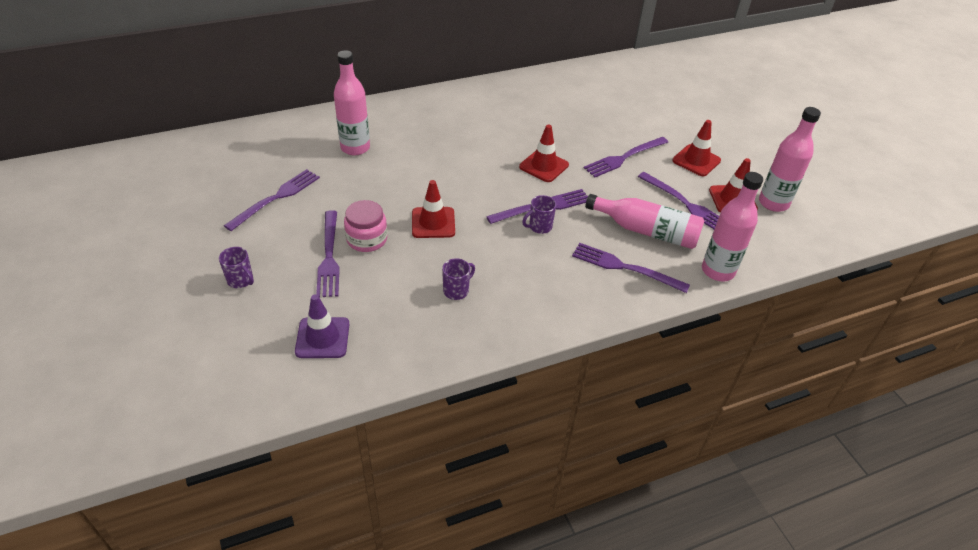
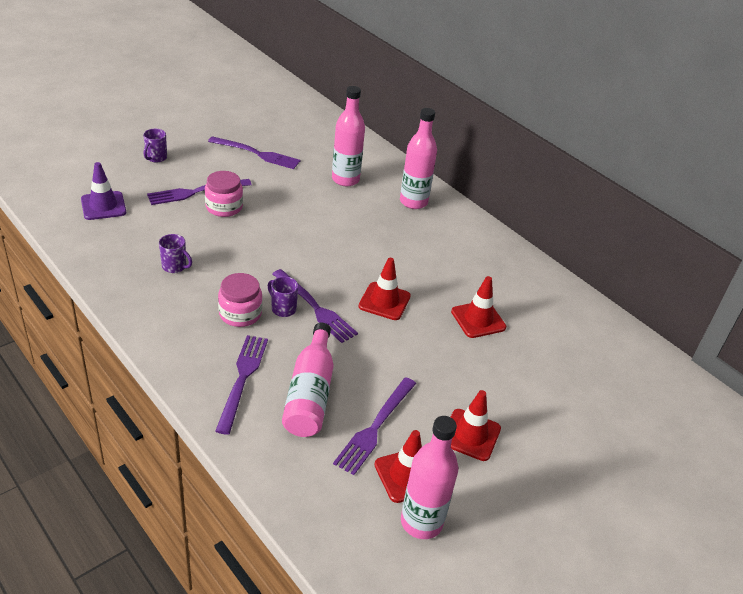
camera: 70 degrees right, 5 degrees down
(433, 223) = (260, 240): red traffic cone -> red traffic cone (478, 319)
(540, 255) = (240, 314): none -> pink jar
(623, 158) = (435, 364): purple fork -> none
(717, 271) = (263, 461): pink bottle -> pink bottle (413, 202)

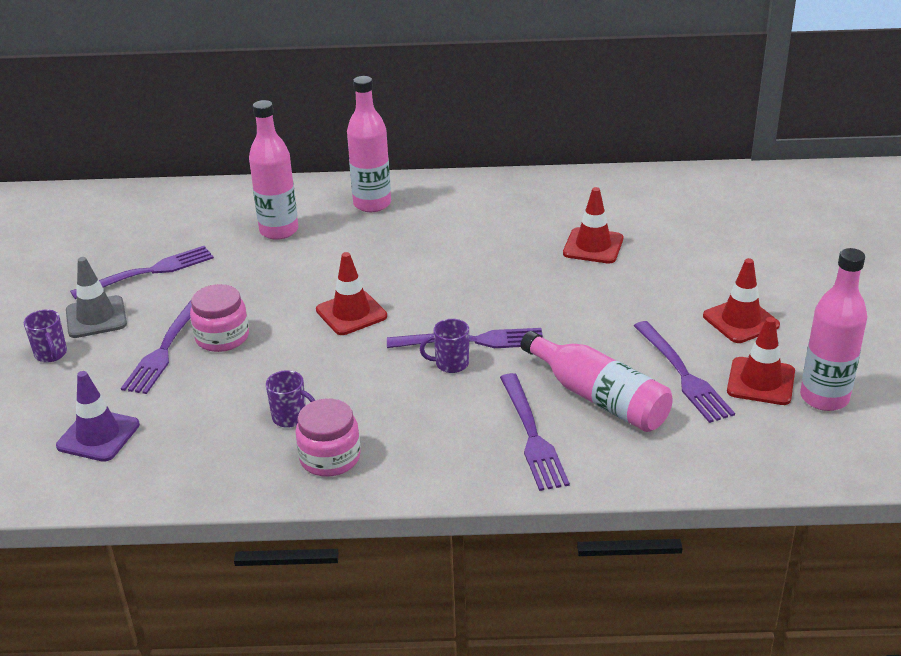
camera: 45 degrees left, 5 degrees down
(175, 267) = (291, 418): purple mug -> purple mug turned 45 degrees clockwise
(200, 156) = (96, 317): none -> grey traffic cone
(240, 314) = (427, 398): pink jar -> pink jar (330, 458)
(242, 378) = (532, 436): purple fork -> purple fork turned 150 degrees counterclockwise
(384, 301) = (509, 291): red traffic cone -> red traffic cone (351, 313)

